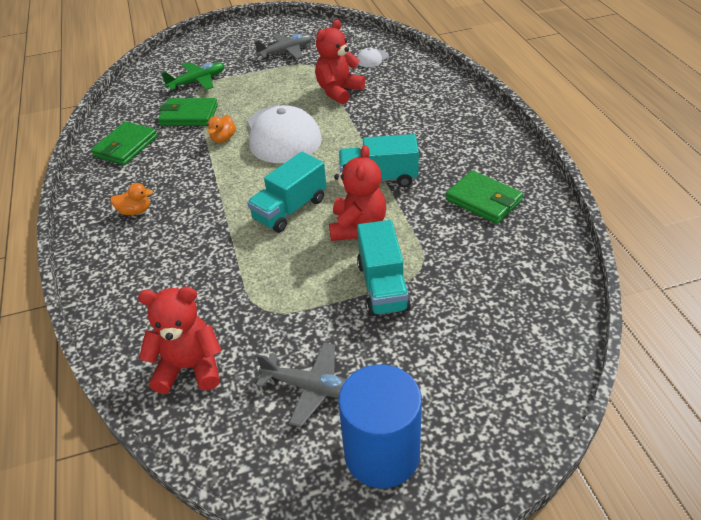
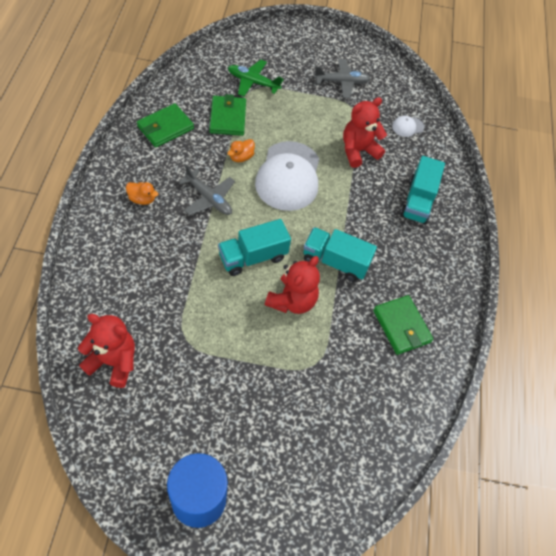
camera: 15 degrees right, 15 degrees up
(189, 115) = (228, 118): green wallet -> green wallet turned 60 degrees clockwise
(197, 81) = (253, 82): green plane -> green plane turned 150 degrees counterclockwise
(312, 388) = (183, 423): grey plane -> grey plane (209, 198)
(382, 286) = (278, 365): turquoise truck -> turquoise truck (418, 201)

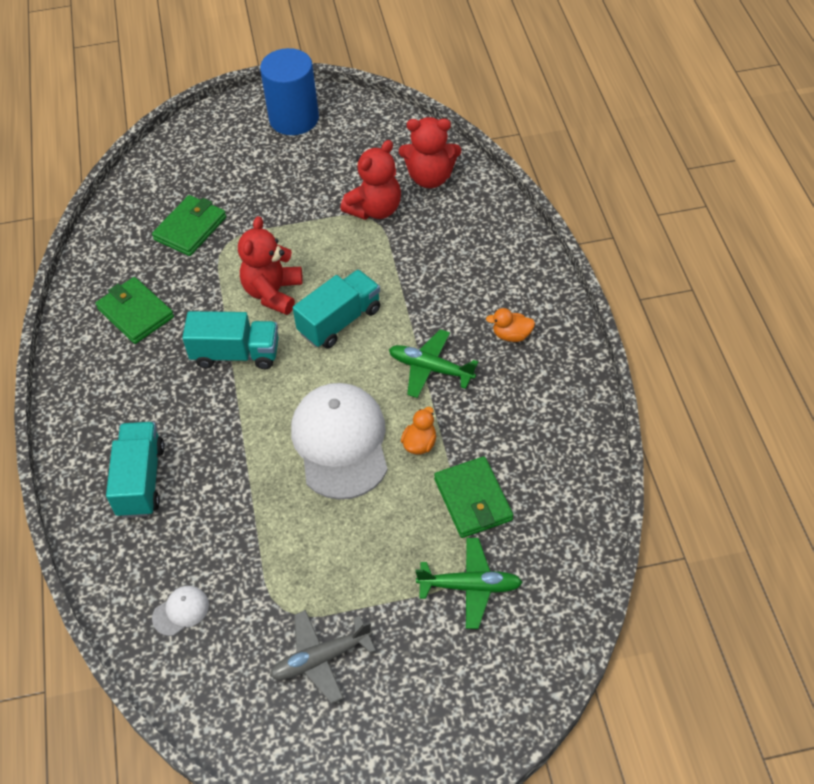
camera: 170 degrees right, 5 degrees down
(165, 127) = (550, 444): green wallet -> green wallet (190, 228)
(209, 198) = (430, 368): grey plane -> green plane
(358, 151) = (251, 528): red teddy bear -> red teddy bear (375, 209)

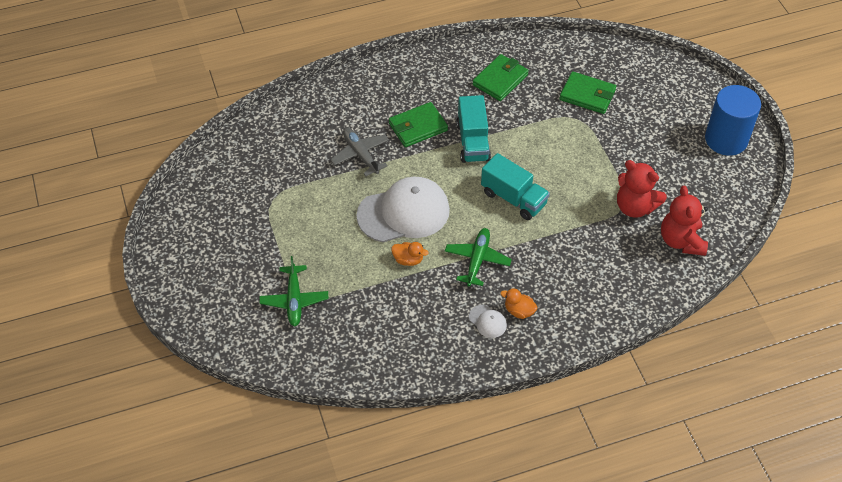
camera: 80 degrees right, 0 degrees up
(141, 480) = (362, 110): turquoise truck -> none
(181, 611) = (269, 148): white cap -> white cap (487, 321)
(273, 293) = (533, 154): red teddy bear -> none
(321, 659) = (239, 223): grey plane -> grey plane (360, 154)
(473, 499) = (363, 296): green wallet -> green wallet (418, 127)
(511, 335) = (519, 311): orange duck -> orange duck turned 60 degrees counterclockwise

